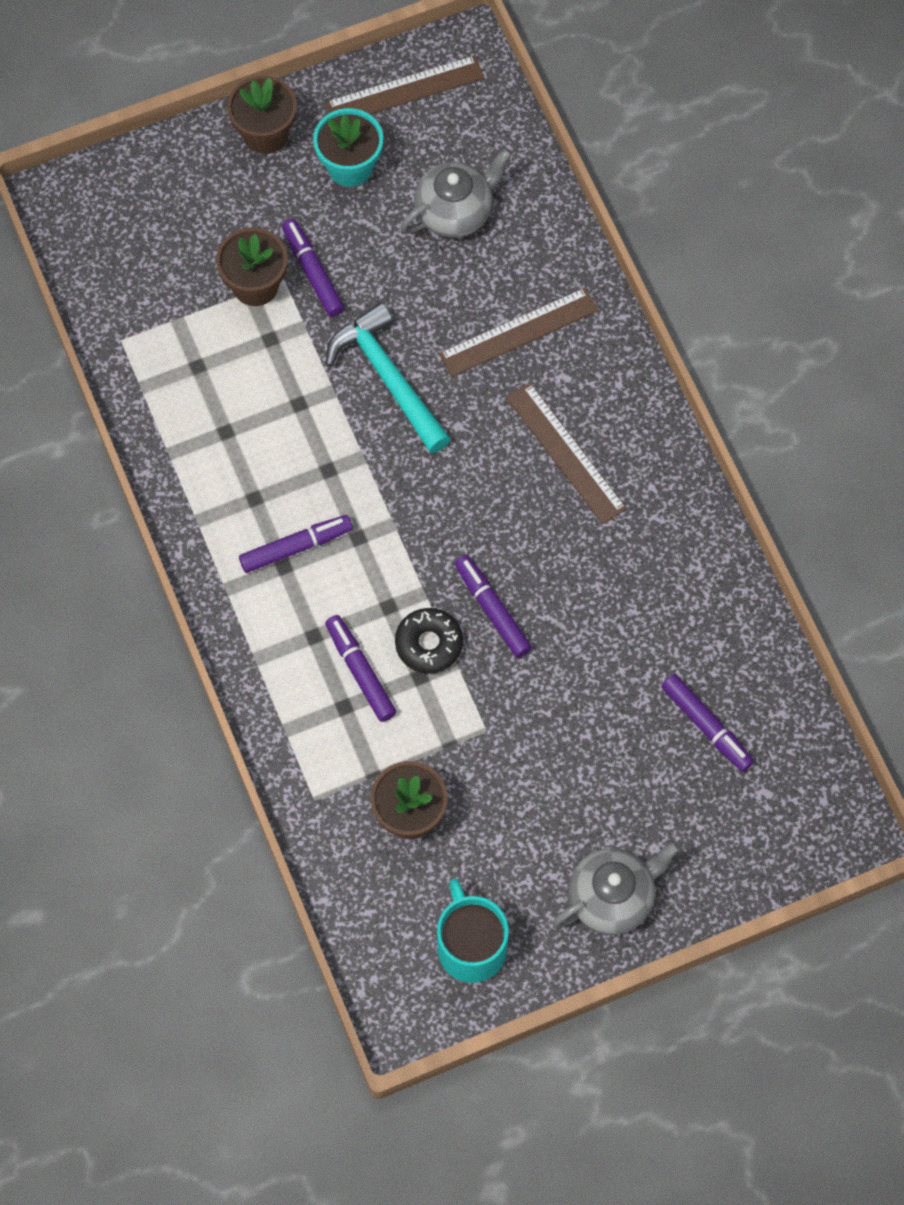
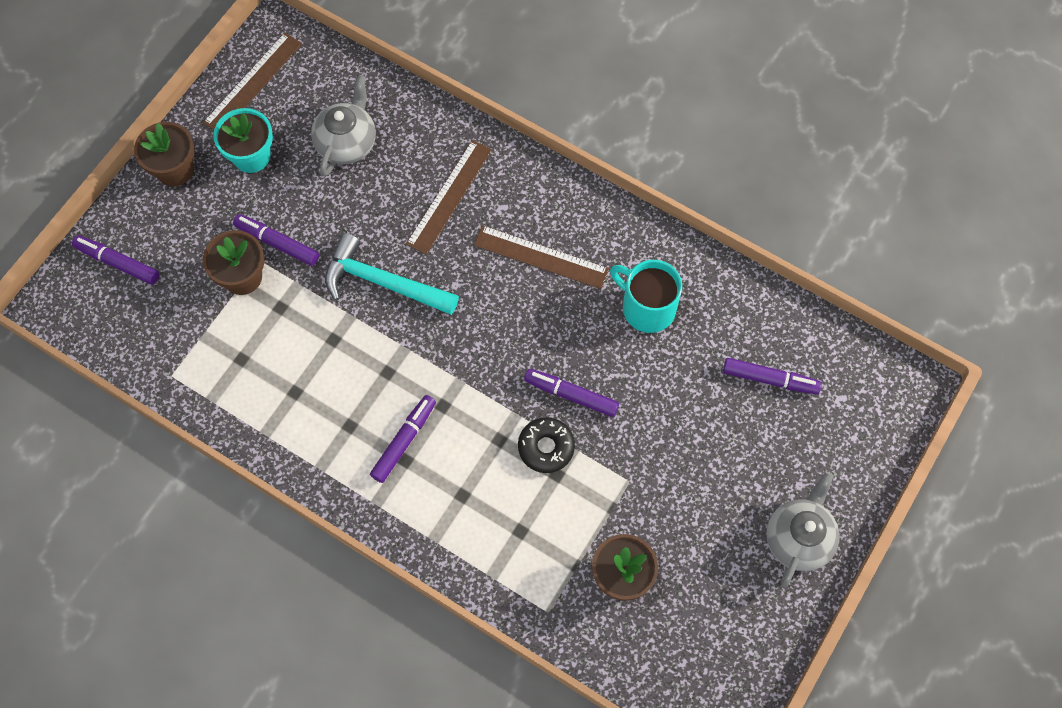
camera: 35 degrees left, 0 degrees up
(360, 671) = (513, 498): purple marker -> purple marker (118, 263)
(471, 946) = (732, 640): turquoise mug -> turquoise mug (647, 307)

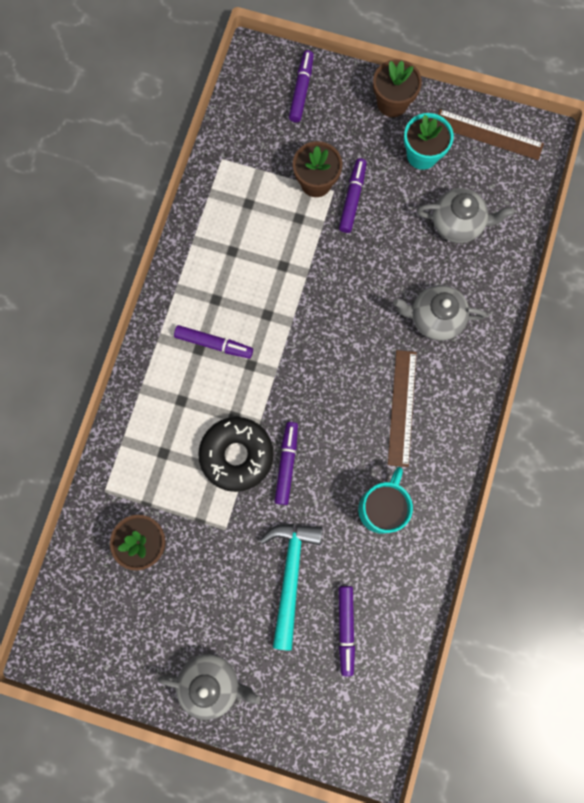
camera: 75 degrees right, 10 degrees up
(382, 282) = (342, 288): turquoise hammer -> turquoise hammer (290, 574)
(449, 196) = (434, 318): brown ruler -> grey teapot
(546, 447) = (237, 455): black donut -> black donut, size x1.57

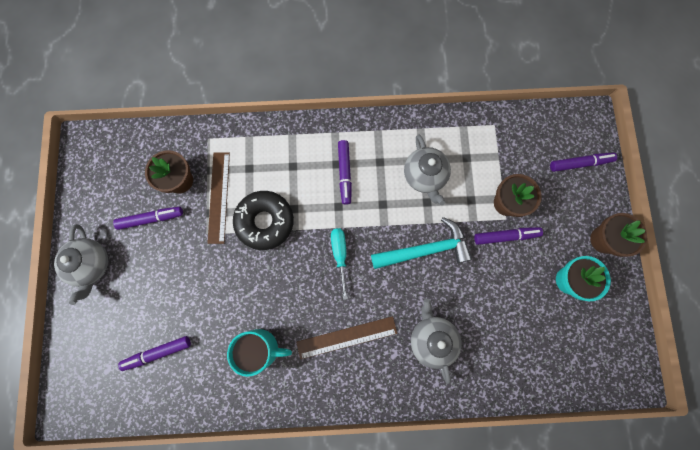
camera: 70 degrees right, 0 degrees up
(286, 464) = (270, 261): purple marker -> purple marker (151, 219)
(290, 574) = (187, 295): turquoise hammer -> turquoise hammer (425, 249)
(308, 383) = (340, 255): none -> turquoise screwdriver
(458, 223) = (522, 331): grey teapot -> grey teapot (425, 176)
(488, 134) = (614, 331): brown ruler -> brown ruler (219, 197)

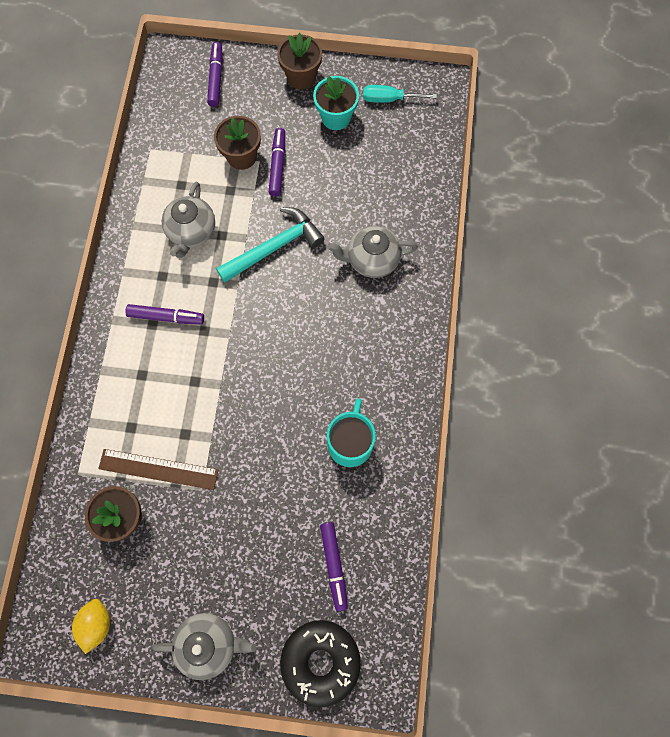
camera: 80 degrees left, 5 degrees down
(100, 180) = (97, 623): none -> yellow lemon
(151, 219) = (166, 559): purple marker -> none
(265, 222) = (203, 417): black donut -> black donut (320, 661)
(340, 255) = (262, 338): turquoise screwdriver -> turquoise screwdriver (389, 99)
(347, 337) = (354, 346): brown ruler -> none
(425, 176) = (191, 232): grey teapot -> grey teapot turned 105 degrees clockwise
(425, 249) = (275, 247): turquoise hammer -> turquoise hammer turned 60 degrees clockwise

